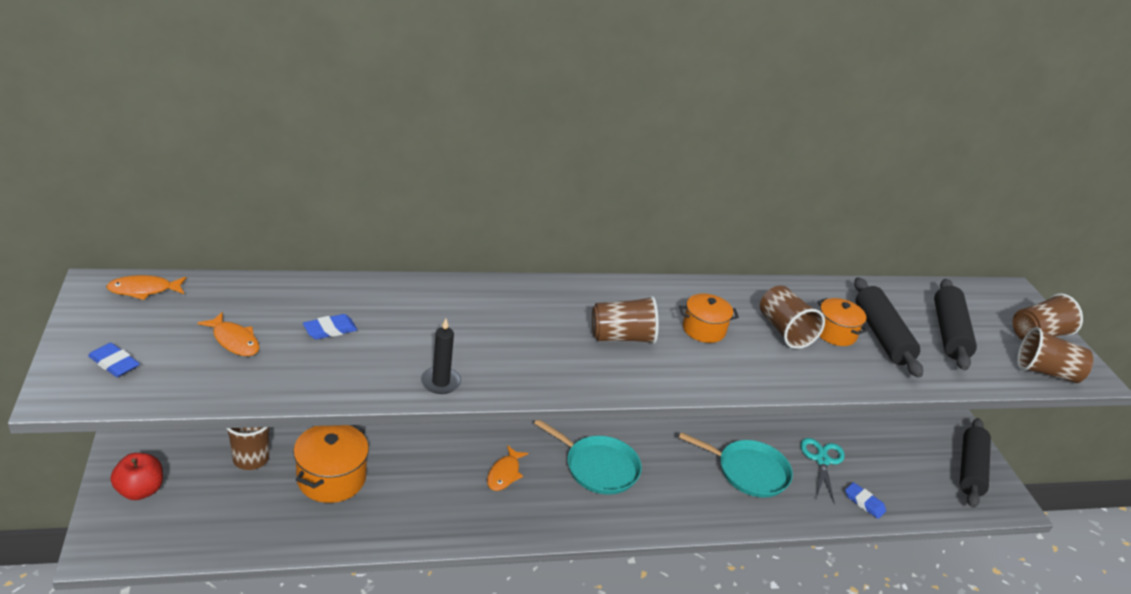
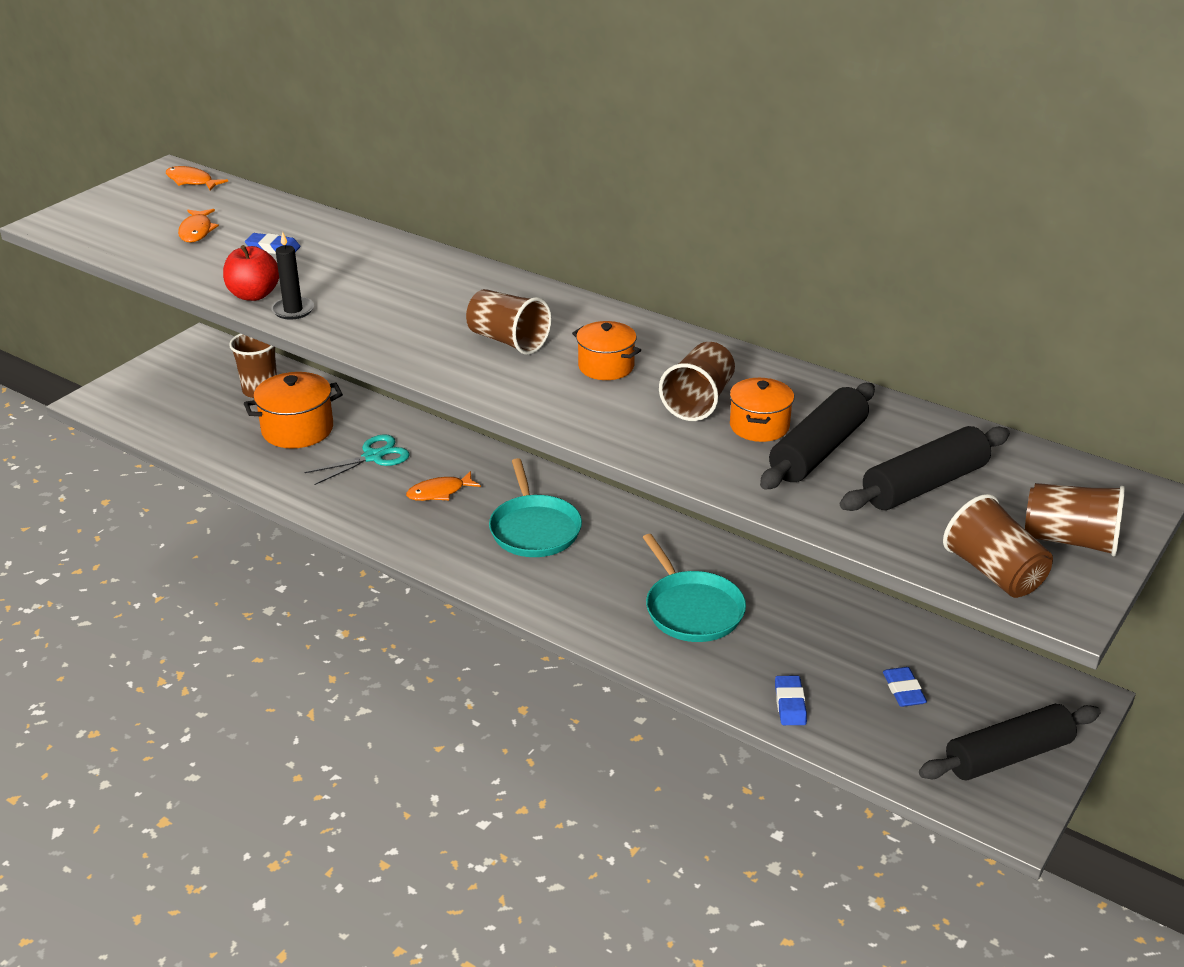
camera: 50 degrees right, 0 degrees up
(114, 363) = (103, 218): blue eraser -> blue eraser (903, 690)
(140, 490) = (163, 377): red apple -> red apple (254, 295)
(822, 460) = (802, 644): turquoise scissors -> turquoise scissors (373, 457)

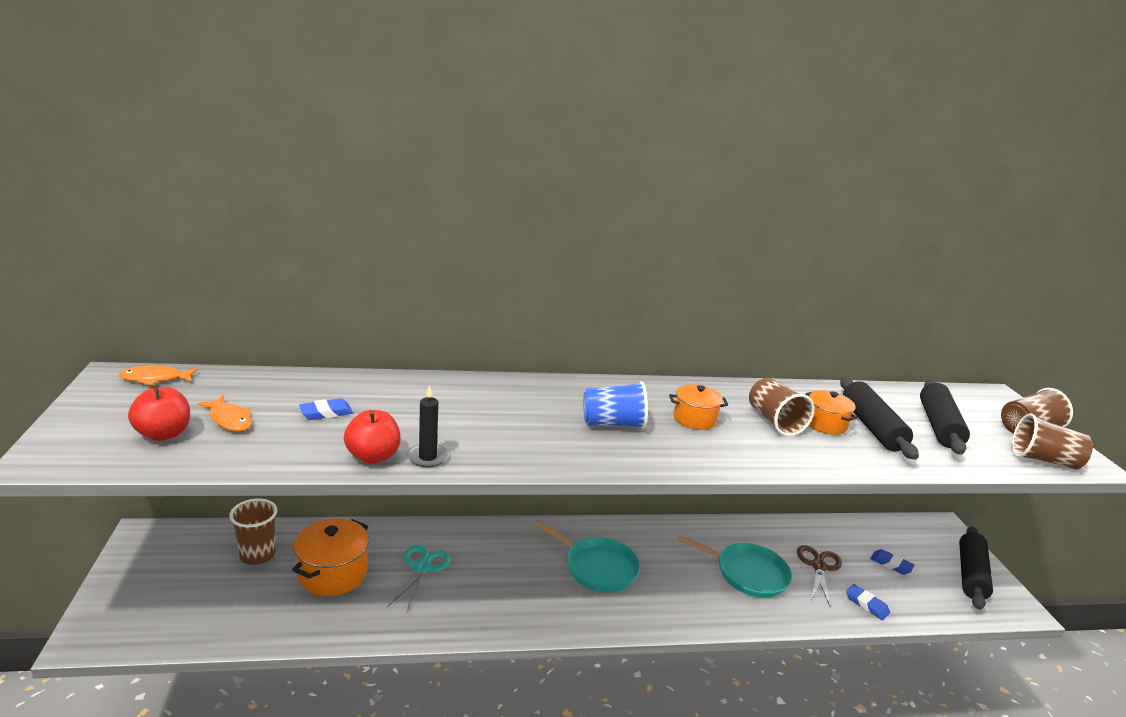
camera: 45 degrees left, 10 degrees down
(140, 228) = (164, 434): none -> red apple
(439, 492) = (504, 572): orange fish -> none
(508, 341) = (613, 424): brown cup -> blue cup
(795, 645) = (818, 566): none -> brown scissors

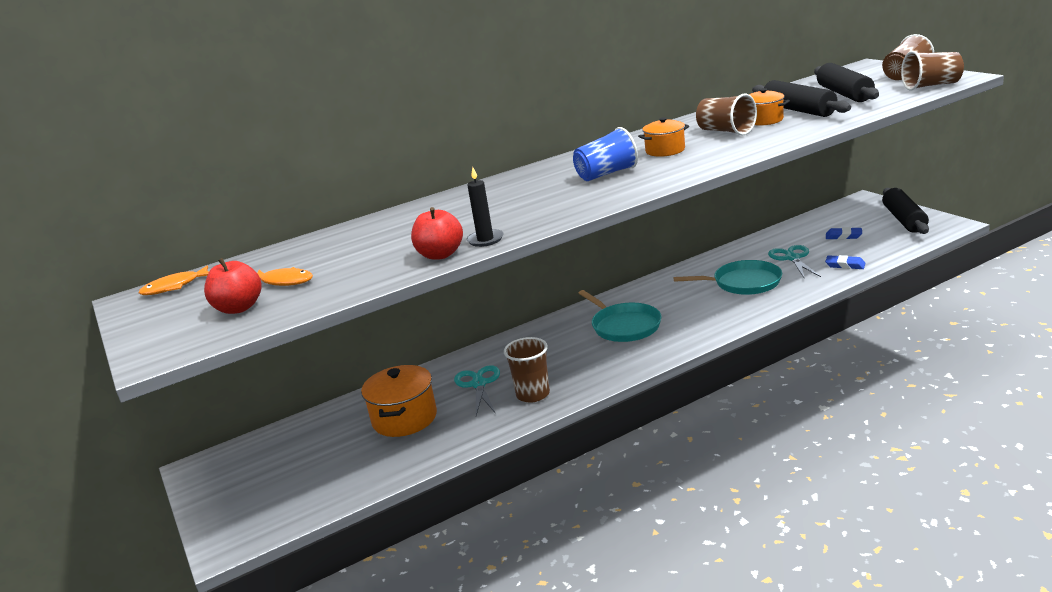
camera: 15 degrees left, 0 degrees up
(257, 554) = (322, 435): brown cup -> brown cup (533, 394)
(326, 412) = (363, 249): blue eraser -> none
(597, 567) = (624, 326): turquoise pan -> turquoise pan turned 45 degrees clockwise
(818, 566) = (792, 258): brown scissors -> turquoise scissors

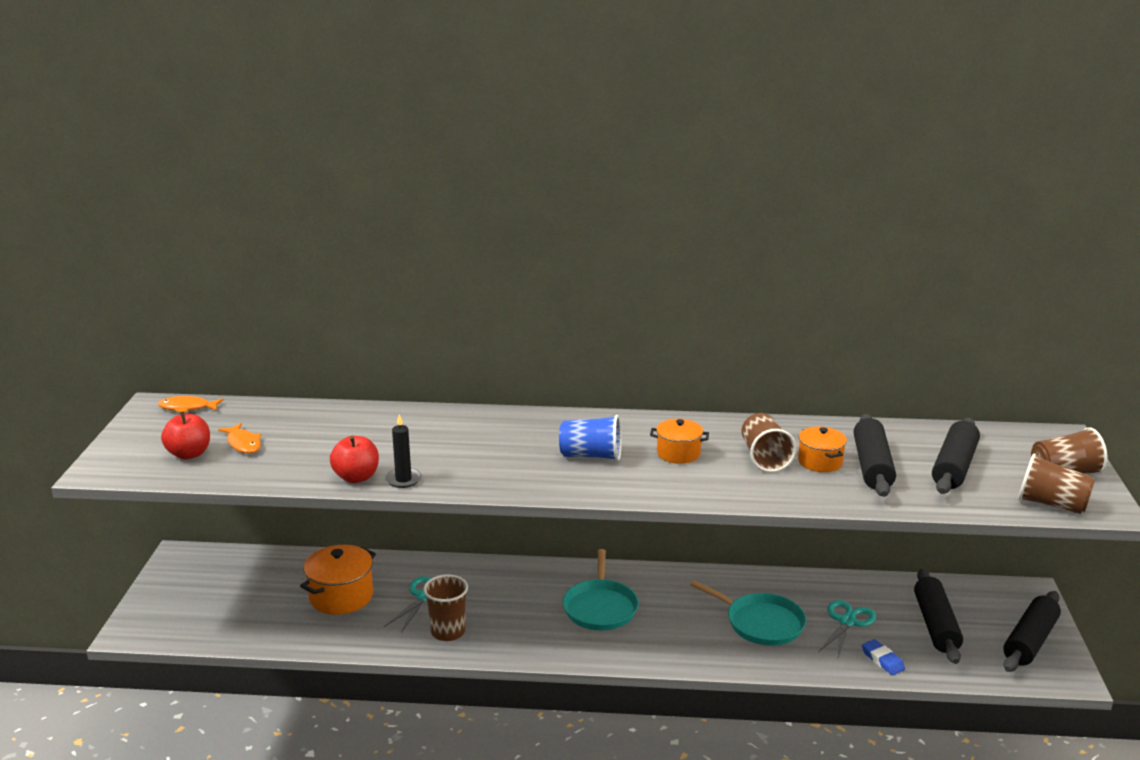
camera: 30 degrees right, 0 degrees up
(843, 236) = (936, 625): blue eraser -> black rolling pin

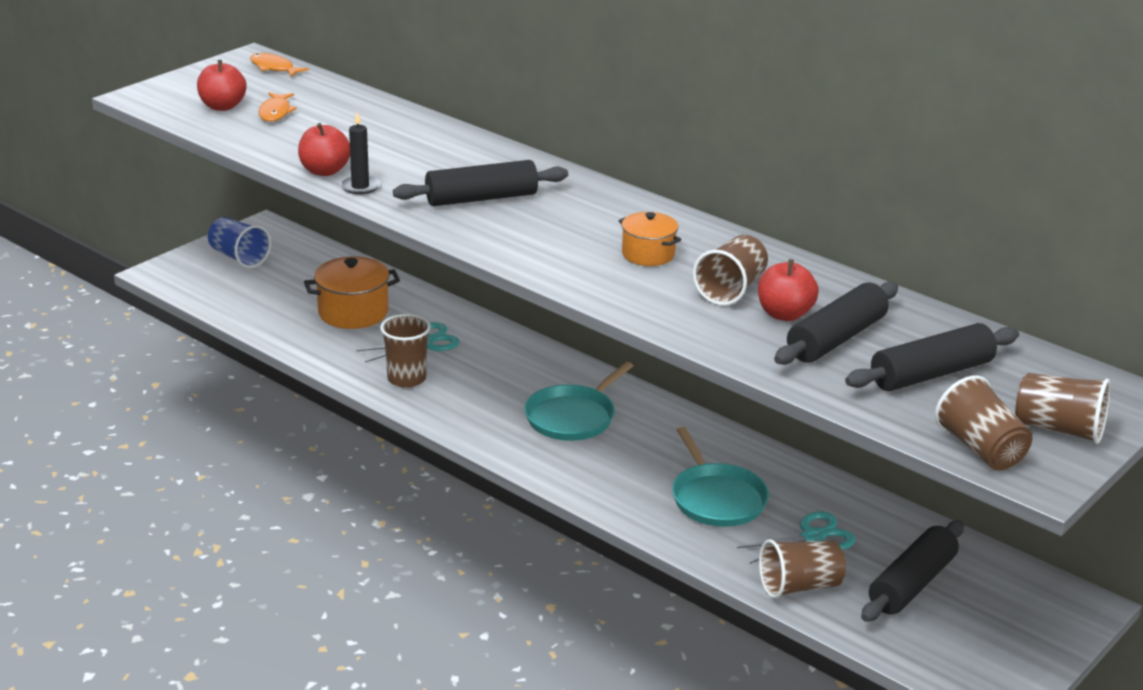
camera: 35 degrees right, 5 degrees up
(591, 456) = (559, 226): blue cup -> blue cup (239, 257)
(820, 462) = (784, 314): orange pot -> red apple
(882, 660) = (799, 586): blue eraser -> brown cup
(1030, 641) = (1004, 648): black rolling pin -> black rolling pin (481, 198)

